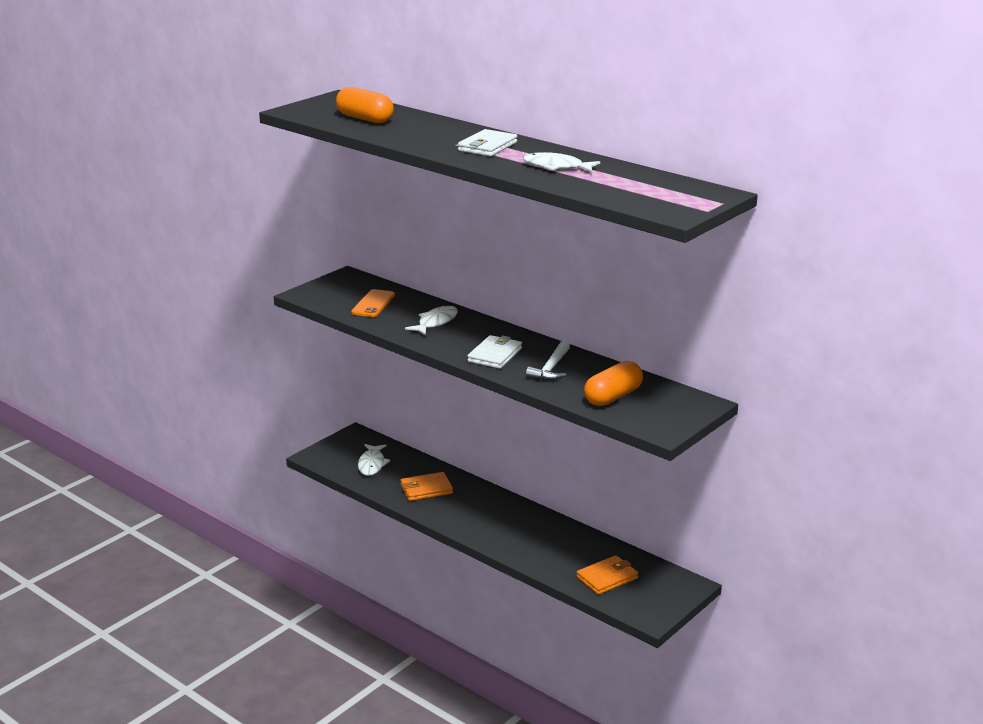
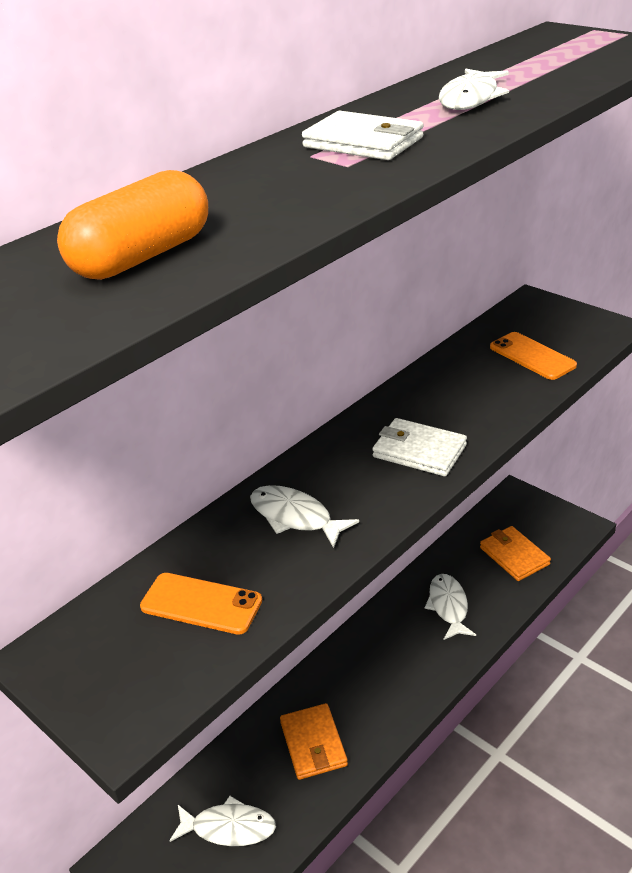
camera: 85 degrees left, 10 degrees up
(547, 543) = (448, 606): none -> white fish
(551, 368) = (458, 402): white hammer -> none
(613, 397) = (532, 356): orange capsule -> orange phone

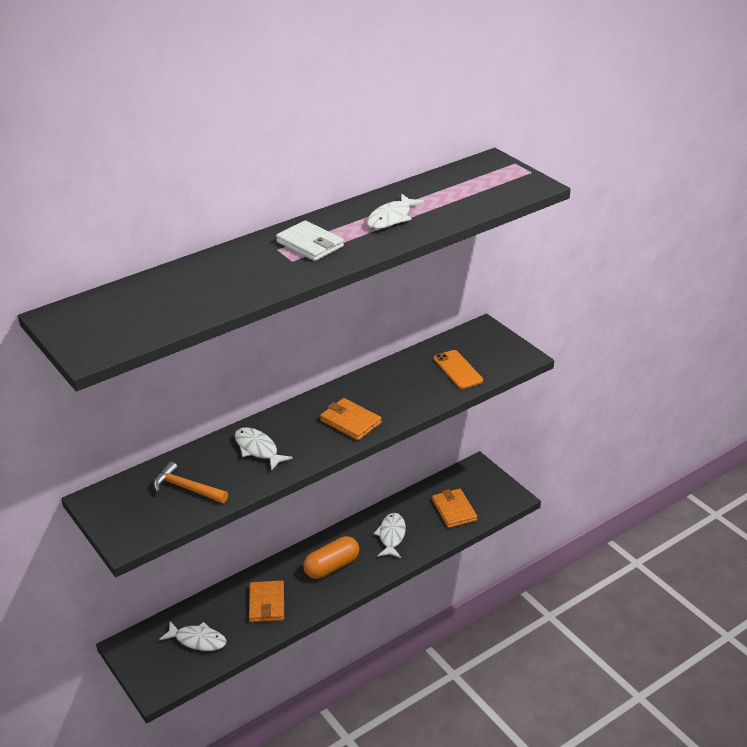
camera: 10 degrees right, 0 degrees up
(142, 257) = (163, 305): orange capsule -> orange capsule (332, 566)
(201, 604) = (186, 488): orange phone -> orange hammer
(419, 451) = (350, 422): white wallet -> orange wallet

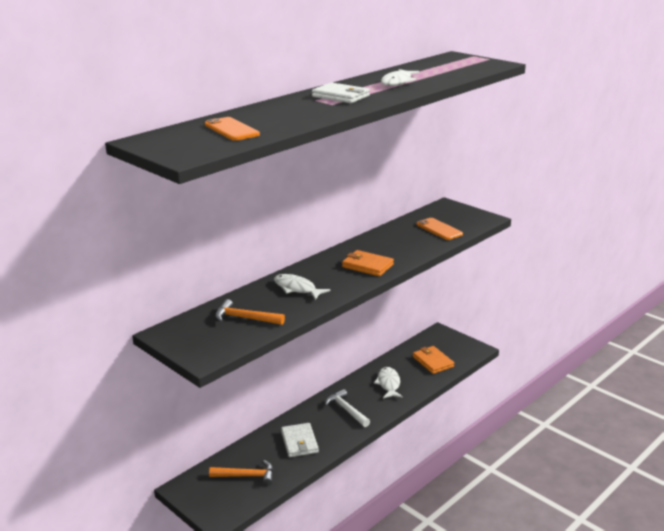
camera: 10 degrees left, 10 degrees down
(159, 304) = (231, 129): none -> orange phone
(198, 640) = (247, 476): white fish -> orange hammer
(267, 603) = (299, 442): orange wallet -> white wallet
(332, 566) = (346, 410): orange capsule -> white hammer

